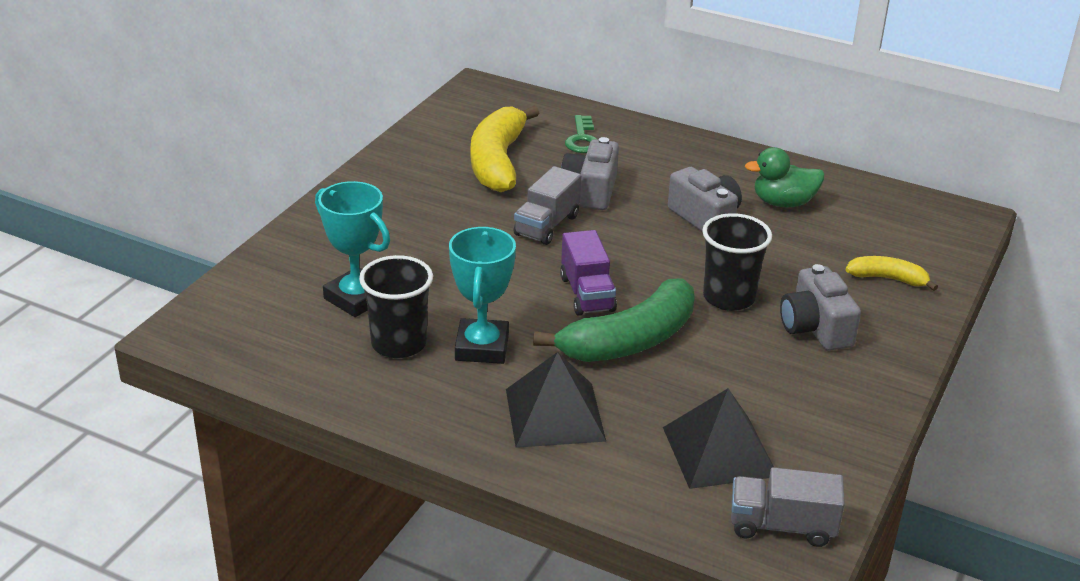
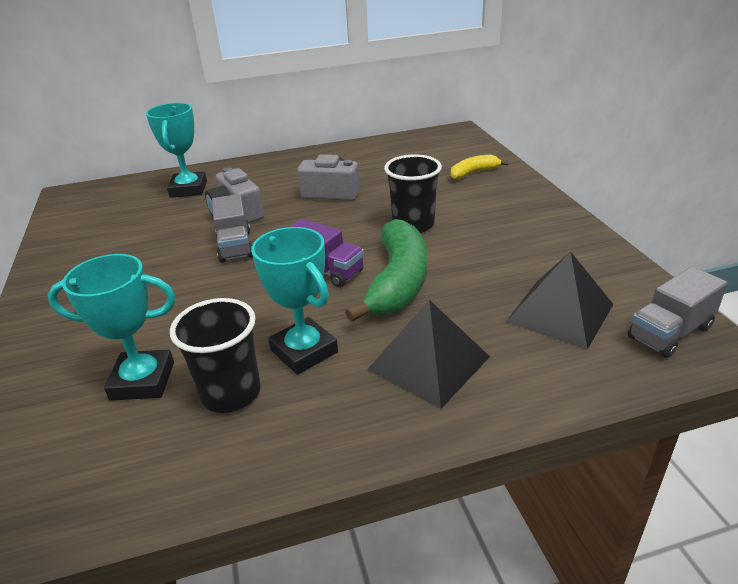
camera: 40 degrees left, 0 degrees up
(498, 162) = (144, 227): yellow banana -> none
(582, 139) = (188, 189): green key -> turquoise trophy
(783, 203) = (362, 166): green duck -> none
(815, 328) = (483, 214): grey camera -> none

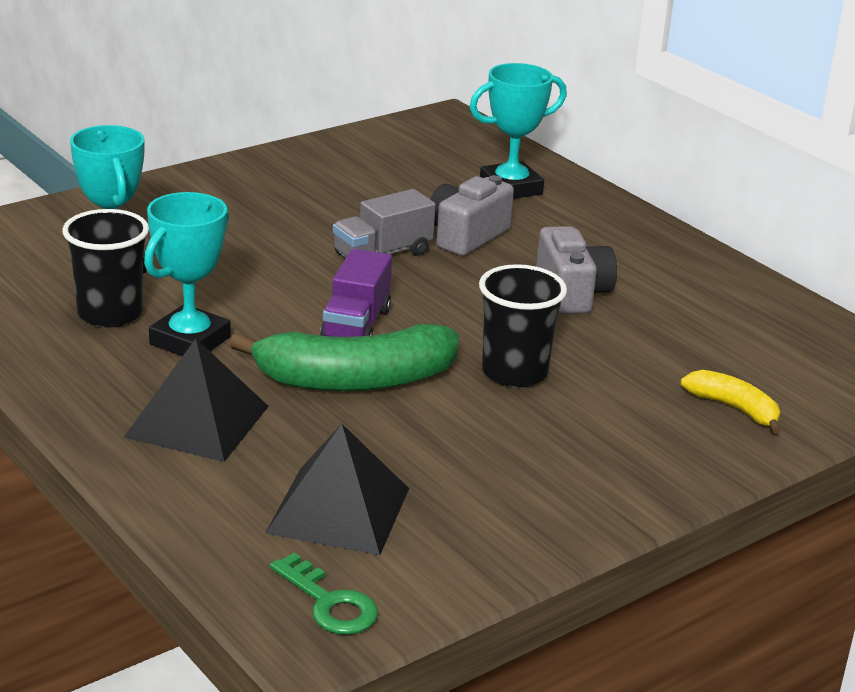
camera: 65 degrees right, 5 degrees down
(669, 332) = (329, 603): grey truck -> green key

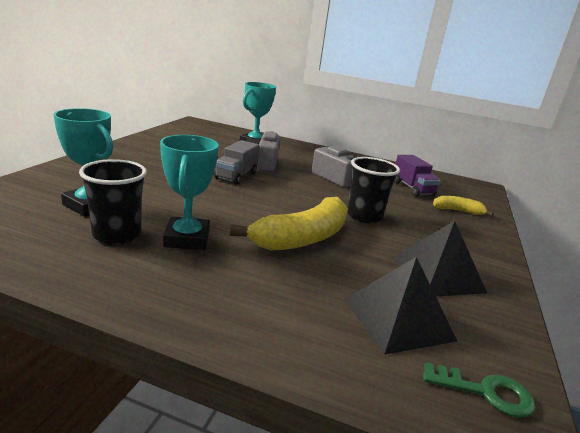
camera: 35 degrees left, 5 degrees down
(197, 421) = (249, 288): black pyramid -> black pyramid (437, 274)
(355, 380) = (303, 238): green banana -> yellow banana
(356, 325) = (266, 210): purple truck -> purple truck (412, 188)

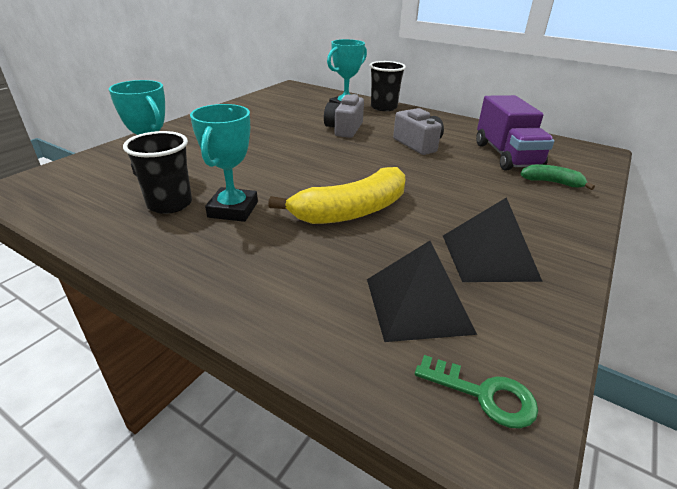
camera: 15 degrees right, 10 degrees up
(236, 176) = (310, 143): grey truck -> none
(364, 216) = (432, 188): black cup -> black cup (383, 107)
(412, 188) = (506, 155): purple truck -> purple truck, size x1.53
(457, 211) = (551, 182): yellow banana -> green banana

